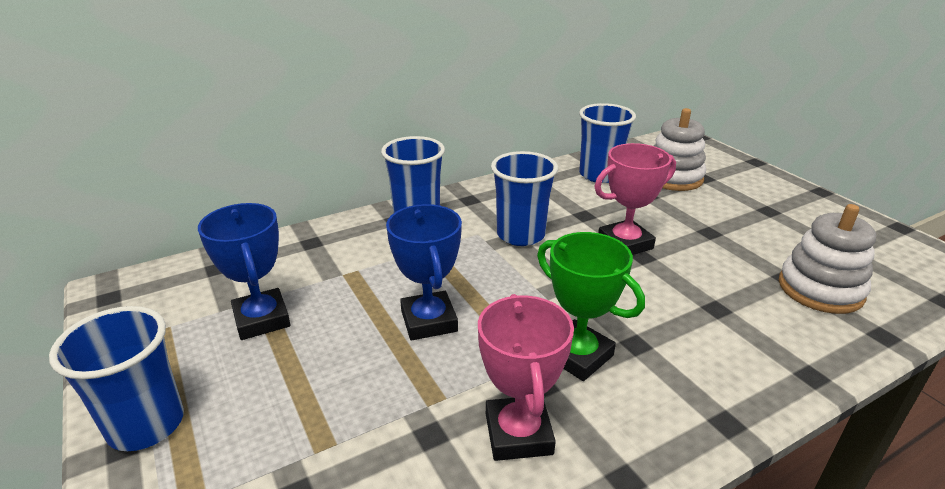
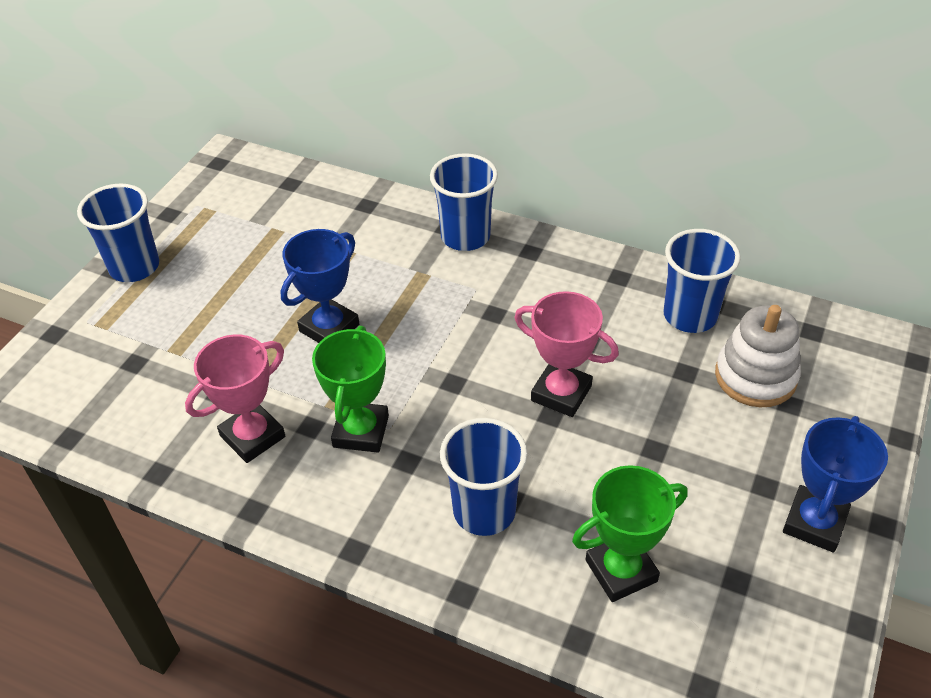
camera: 55 degrees right, 15 degrees up
(262, 319) = (257, 245): blue trophy -> blue trophy (814, 523)
(520, 235) = (502, 316): blue cup -> blue cup (484, 511)
(820, 289) = (621, 571): white stacking toy -> green trophy

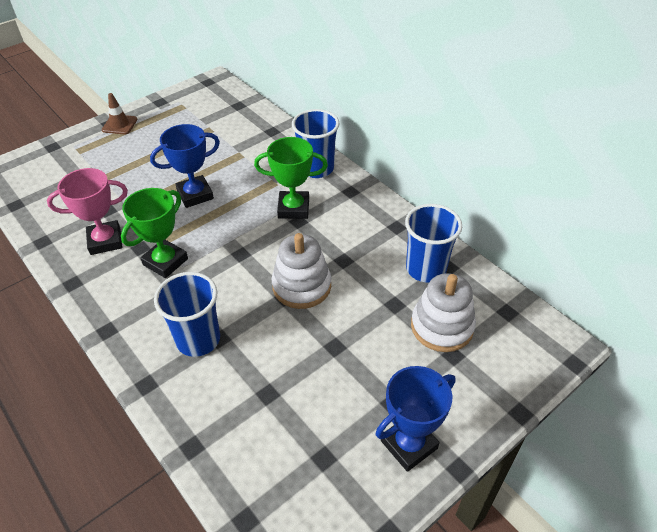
camera: 25 degrees right, 0 degrees up
(134, 267) = (119, 125): blue cup -> brown traffic cone
(561, 393) = (301, 286): pink trophy -> white stacking toy
(621, 571) = (252, 416): green trophy -> green trophy (293, 208)

